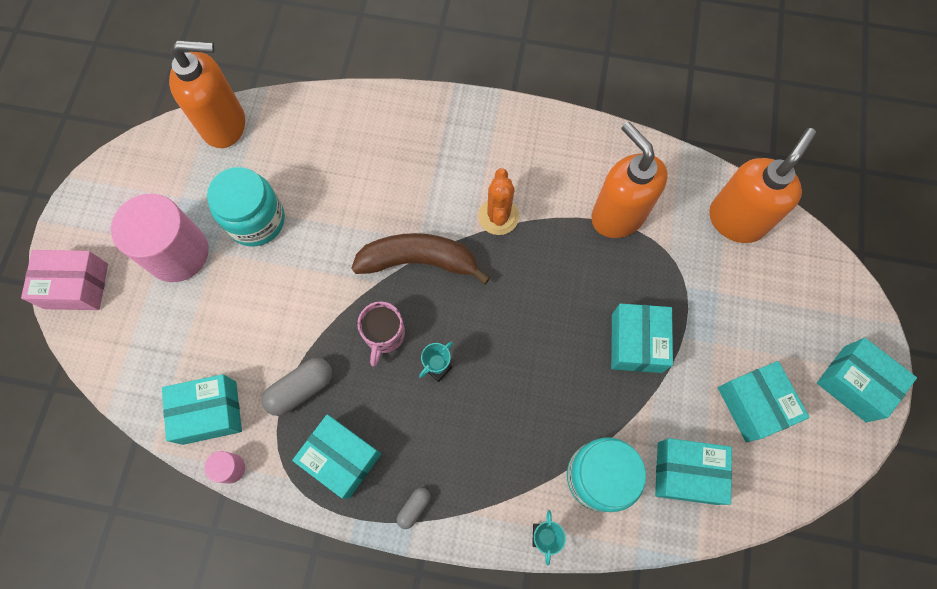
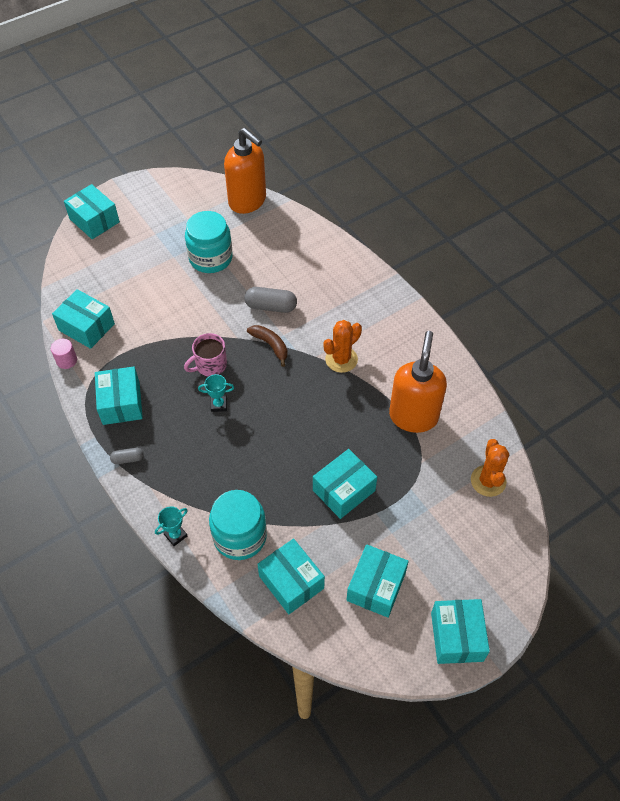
camera: 45 degrees right, 15 degrees down
(76, 286) = (94, 220): pink box -> turquoise box
(177, 253) = (156, 243): pink cylinder -> none
(301, 389) = (140, 354): grey capsule -> grey capsule (271, 306)
(419, 261) = (270, 345): brown banana -> brown banana, size x0.57
(736, 220) = (488, 481): orange soap dispenser -> orange cactus

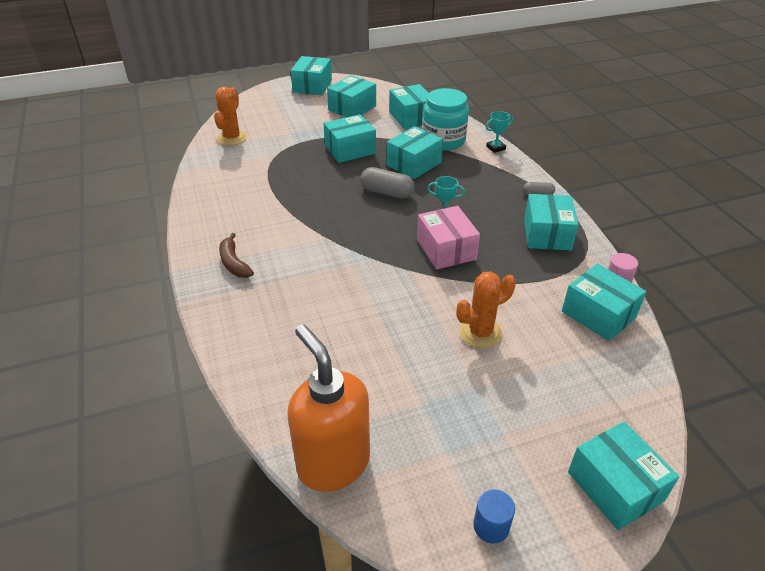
camera: 165 degrees left, 15 degrees down
(160, 192) = (491, 526): none -> blue cylinder
(210, 258) = (420, 373): turquoise jar -> none
(210, 365) = (446, 249): pink mug -> pink box
(265, 481) = (414, 164): none -> turquoise box
(270, 345) = (372, 255): brown banana -> brown banana (234, 263)
(271, 306) = (357, 294): grey capsule -> grey capsule (387, 192)
(341, 359) = (302, 230): orange cactus -> orange cactus (480, 332)
(413, 416) = (261, 180): orange soap dispenser -> none

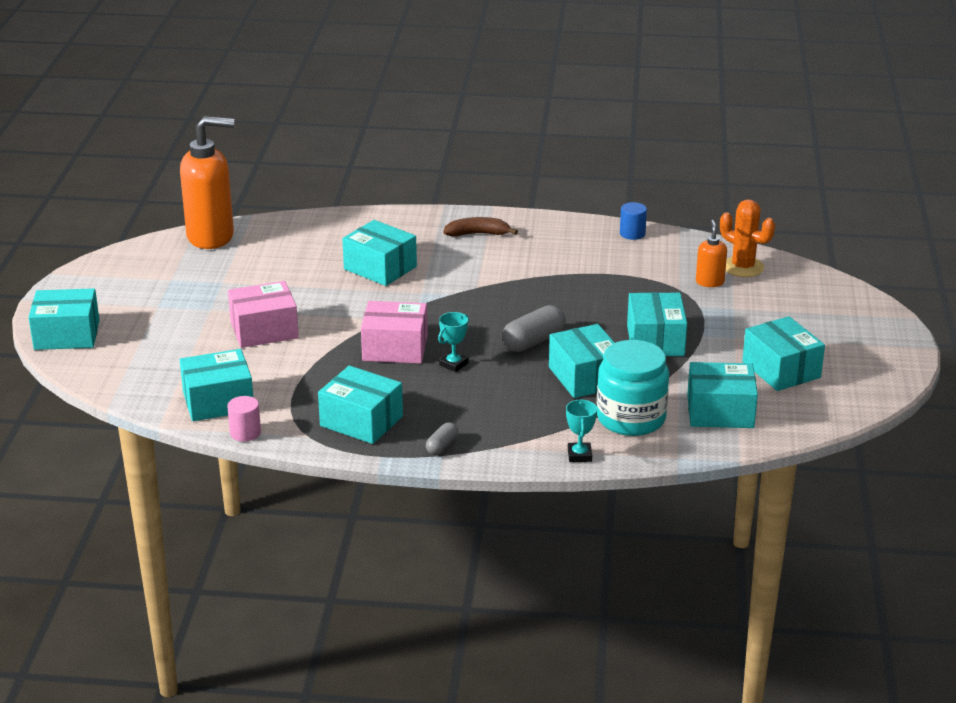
camera: 115 degrees right, 10 degrees down
(260, 145) = (709, 282): none -> orange soap dispenser
(312, 86) = (880, 353): turquoise box -> turquoise box (380, 268)
(480, 332) = (264, 330): orange cactus -> pink box
(491, 526) = (101, 279): blue cylinder -> blue cylinder (632, 233)

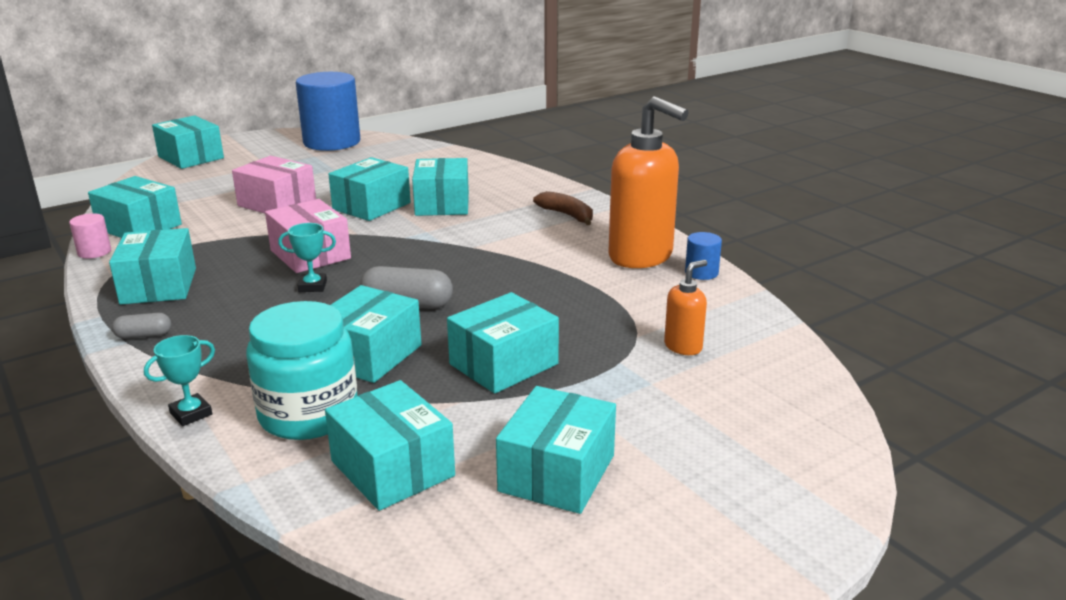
camera: 50 degrees right, 5 degrees down
(147, 261) = (332, 142): none -> blue cylinder
(211, 237) = (397, 145): orange soap dispenser -> orange soap dispenser (641, 257)
(337, 295) = (371, 206): none -> turquoise box
(743, 267) = (752, 353): orange cactus -> none

